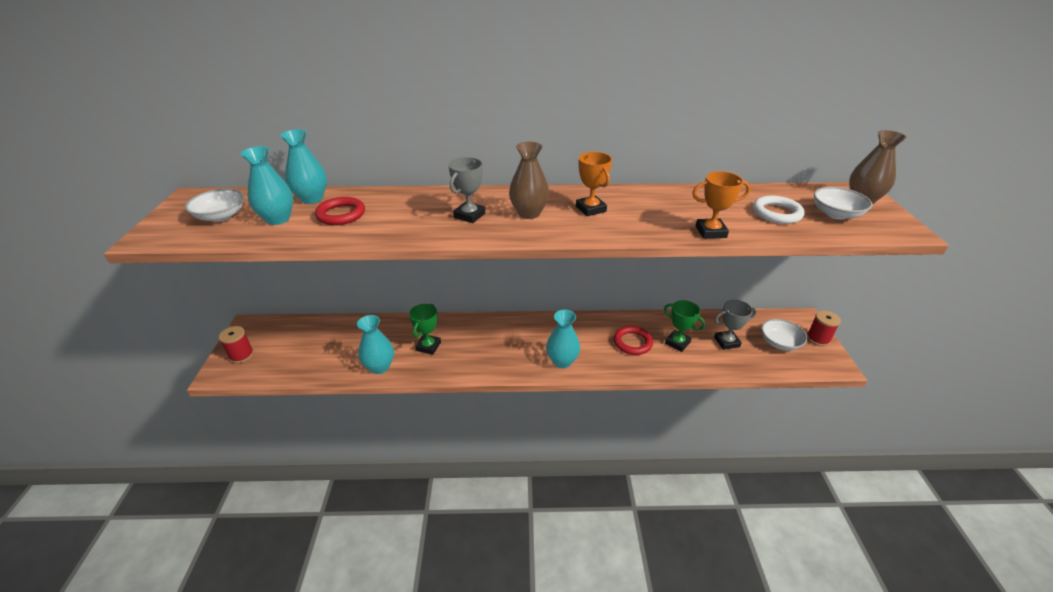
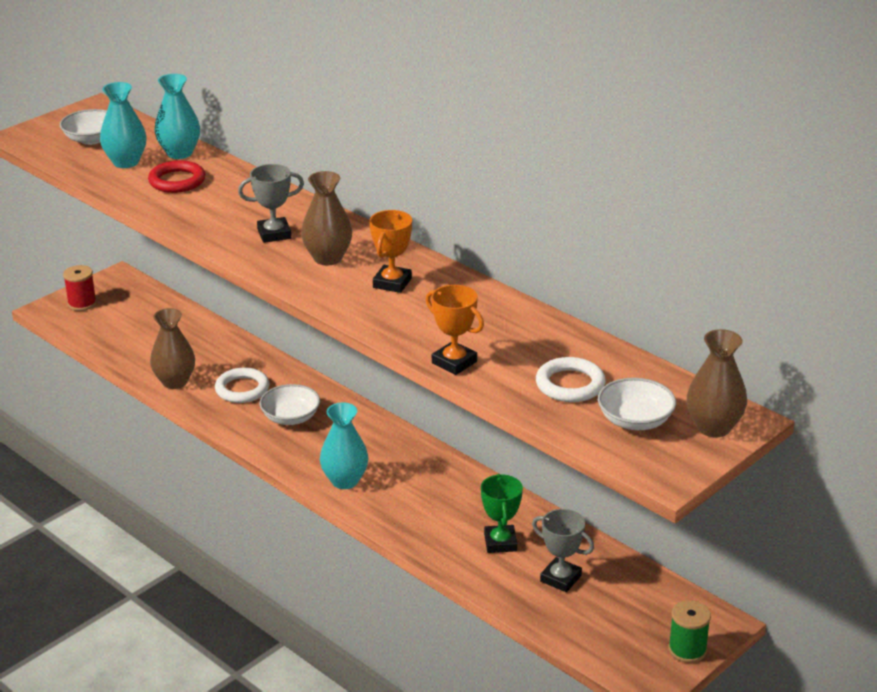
camera: 45 degrees right, 5 degrees down
(379, 367) = (175, 382): turquoise vase -> brown vase
(428, 346) = (242, 389): green trophy -> white ring
(632, 342) = (449, 511): red ring -> none
(779, 343) = (626, 621): white bowl -> white bowl (290, 417)
(818, 339) = (687, 650): red spool -> green spool

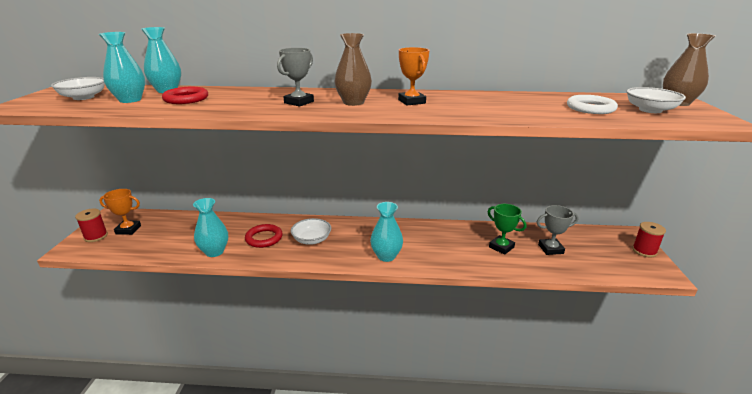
camera: 40 degrees left, 5 degrees down
(175, 382) = (214, 251): brown vase -> turquoise vase
(242, 389) = (264, 238): white ring -> red ring
(454, 362) = (523, 117): orange trophy -> orange trophy (128, 230)
(687, 650) = (644, 251): green spool -> red spool

